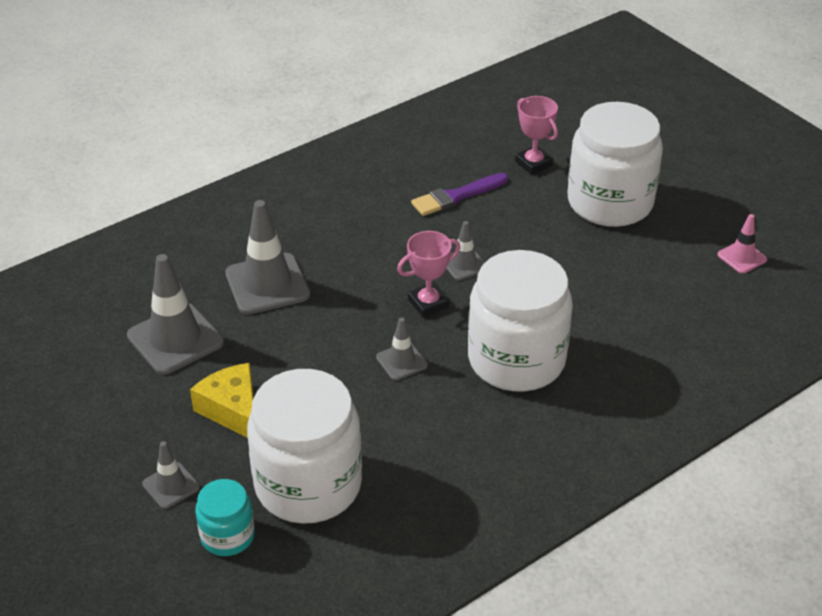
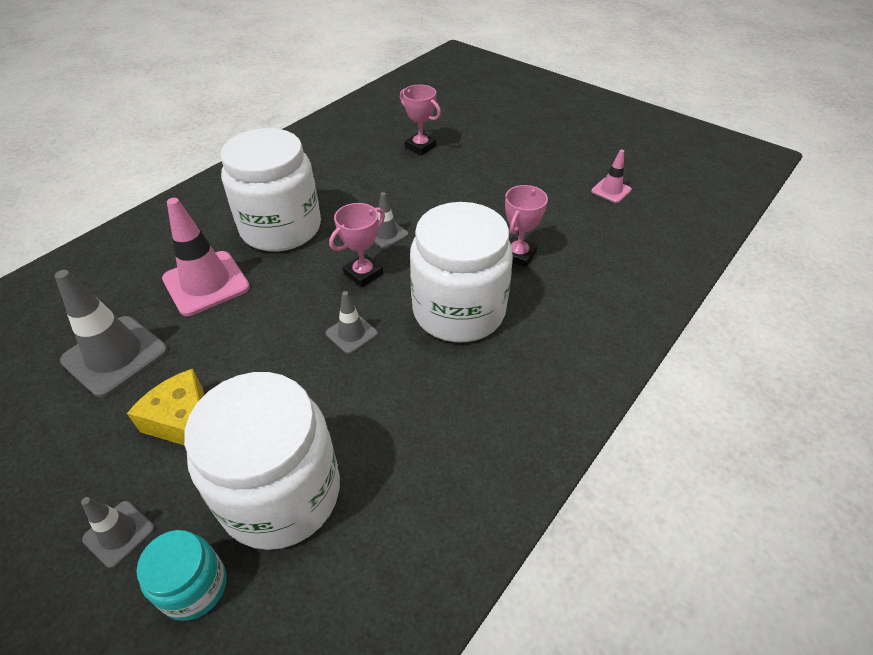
camera: 15 degrees left, 5 degrees up
(267, 284) = (206, 283): grey traffic cone -> pink traffic cone
(456, 196) = (364, 180): purple brush -> none
(601, 313) = (518, 255): none -> pink trophy
(610, 202) = (491, 166): white jar -> white jar (281, 228)

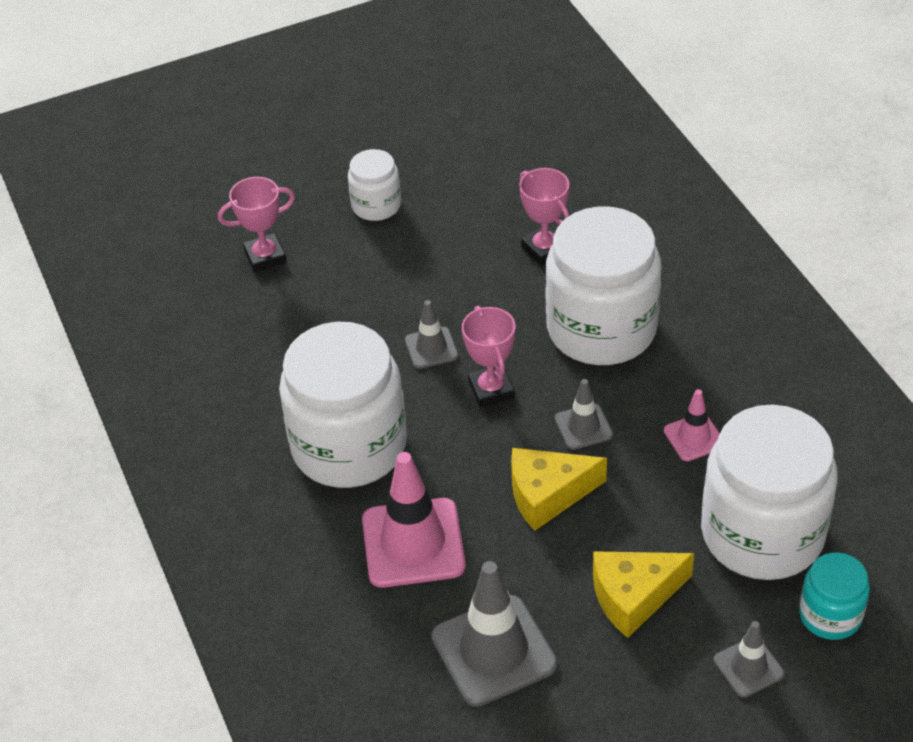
camera: 60 degrees left, 0 degrees up
(275, 336) = (547, 494): none -> yellow cheese
(497, 171) = (376, 205): none -> white jar
(611, 190) = (486, 127): pink traffic cone -> pink traffic cone (694, 437)

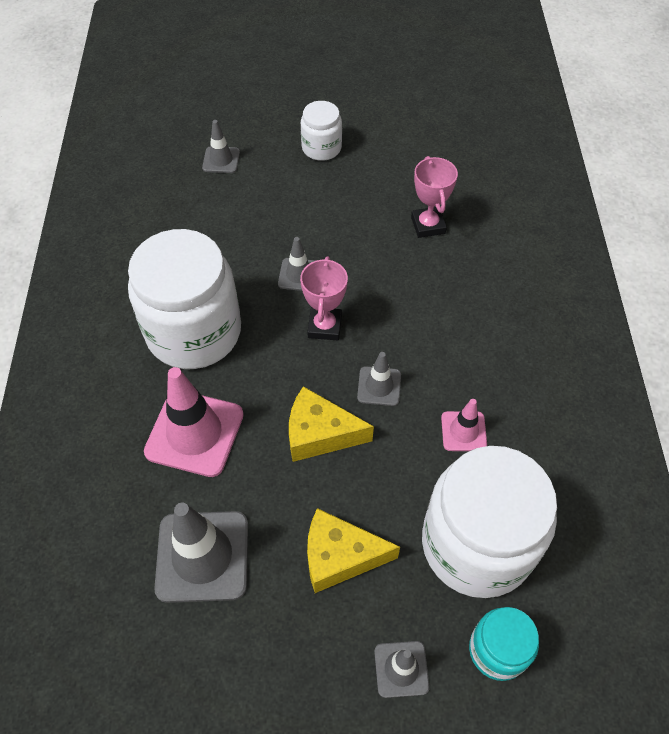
camera: 20 degrees right, 10 degrees up
(265, 257) = (221, 160): pink trophy -> grey traffic cone
(601, 329) = (437, 307): white jar -> none

